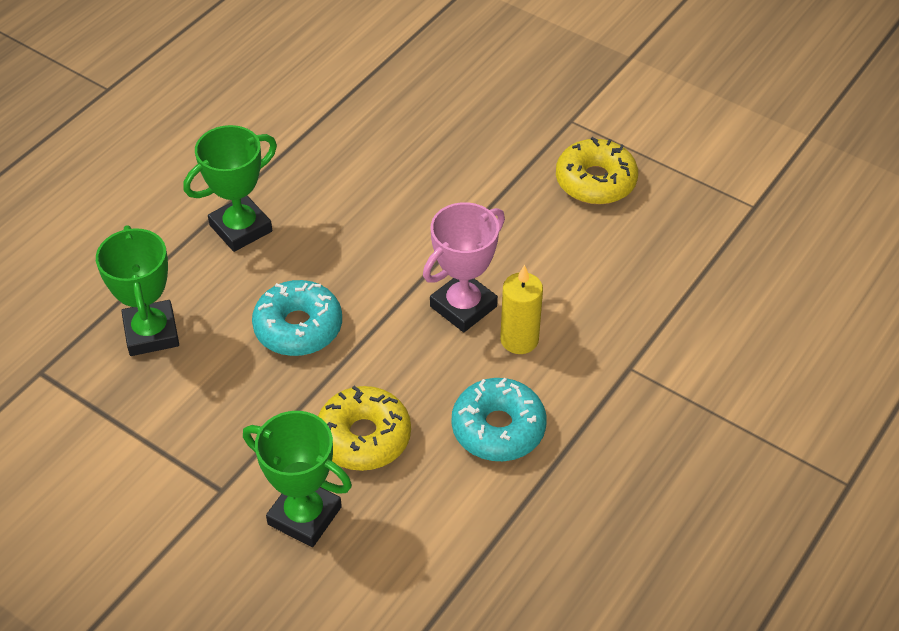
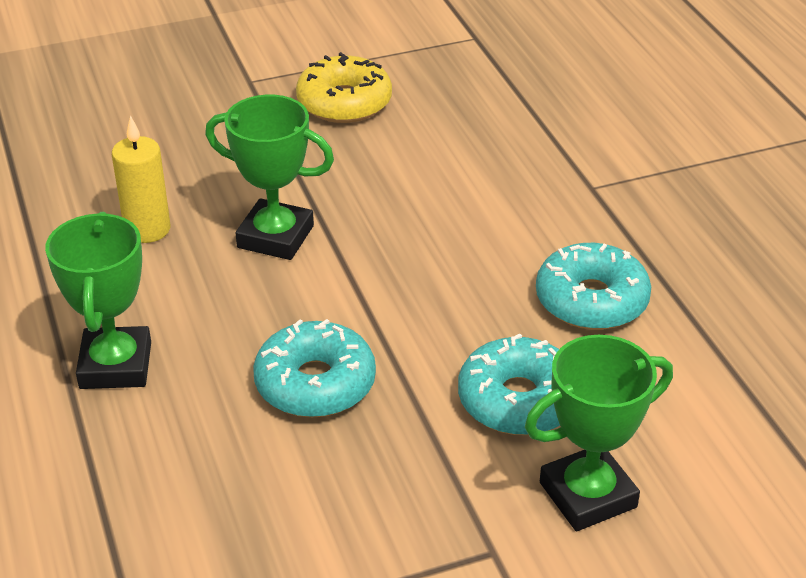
camera: 55 degrees left, 10 degrees down
(151, 333) = (191, 514): green trophy -> green trophy (275, 237)
(364, 437) = (518, 400): yellow donut -> turquoise donut
(463, 306) = (412, 253): pink trophy -> none
(519, 340) = (492, 237): yellow candle -> yellow candle (147, 229)

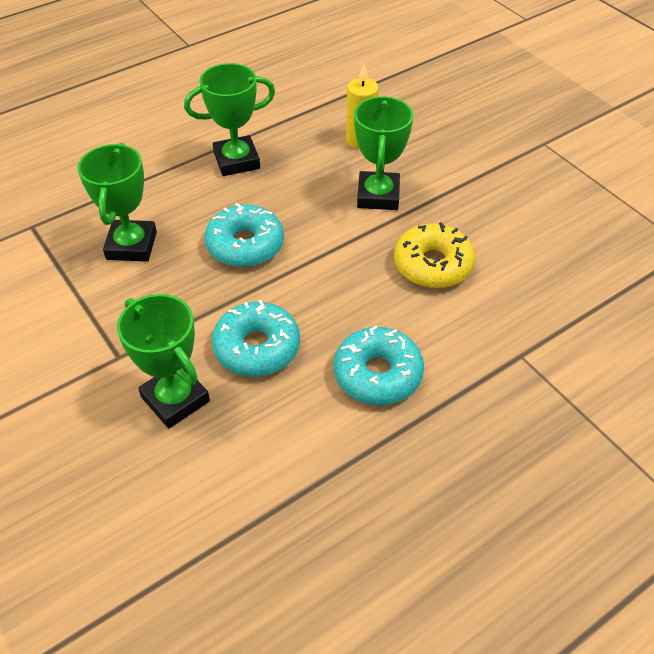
camera: 75 degrees right, 10 degrees up
(257, 516) = (131, 245): none -> green trophy
(344, 102) = (548, 194): yellow donut -> yellow donut (433, 265)

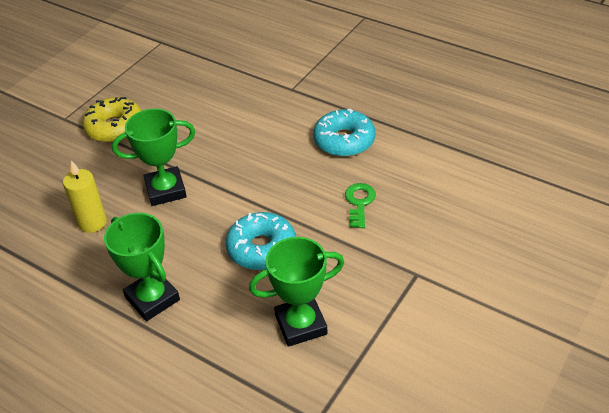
camera: 110 degrees left, 5 degrees down
(175, 399) = (428, 226): green trophy -> none
(257, 347) = (359, 202): turquoise donut -> green key
(433, 265) = (231, 142): yellow donut -> yellow donut (115, 127)

